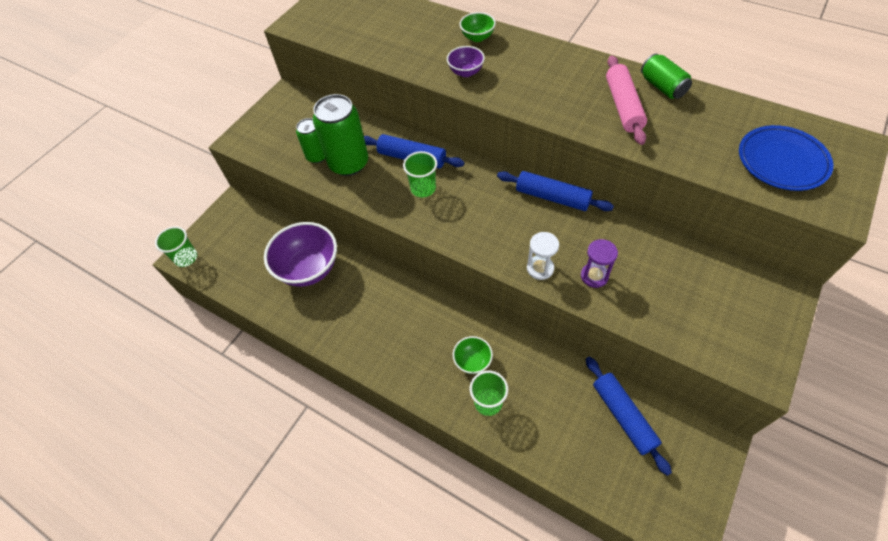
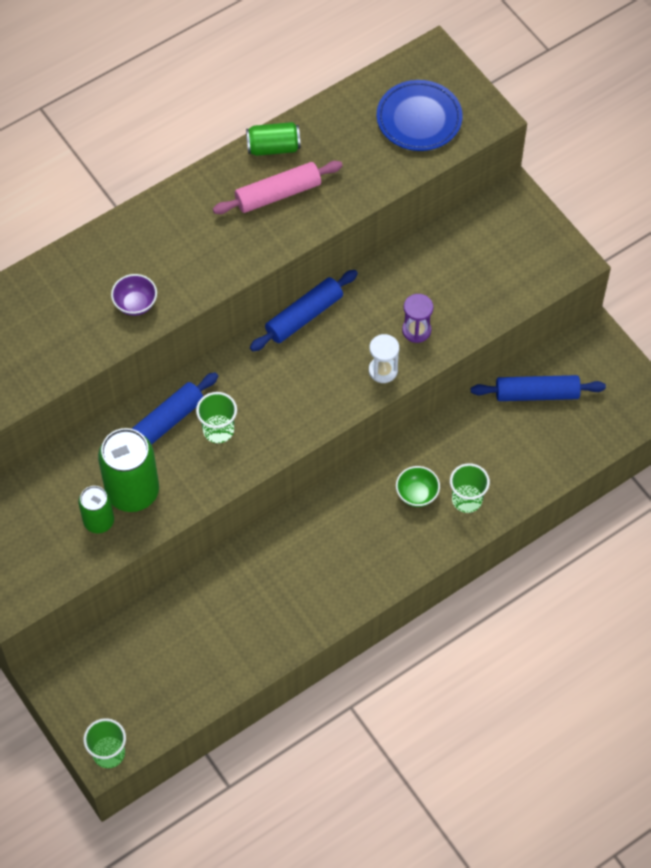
camera: 70 degrees left, 5 degrees up
(309, 269) = (209, 615): purple bowl -> none
(477, 37) = (84, 267): green bowl -> none
(623, 106) = (278, 194): pink rolling pin -> pink rolling pin turned 45 degrees counterclockwise

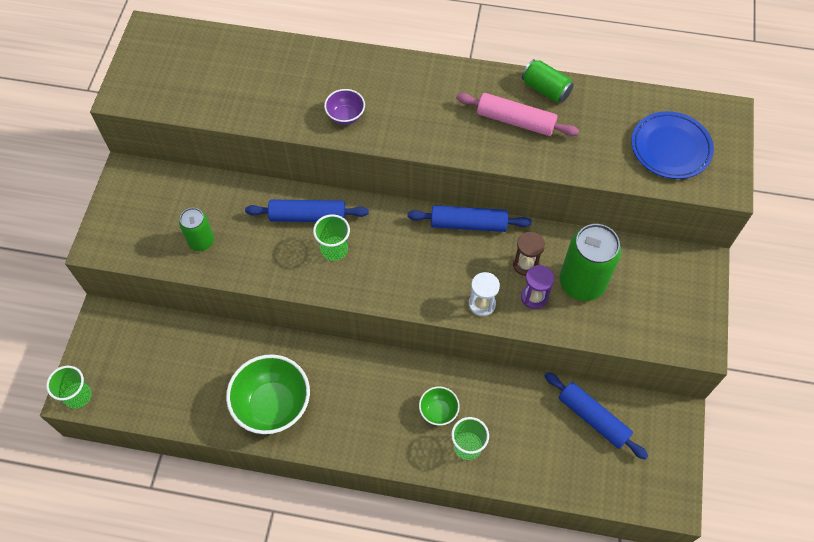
camera: 45 degrees right, 0 degrees up
(132, 491) = (241, 241): green can -> green can (582, 283)
(282, 609) = (273, 405): none -> green bowl
(383, 310) = (525, 264): none -> brown hourglass

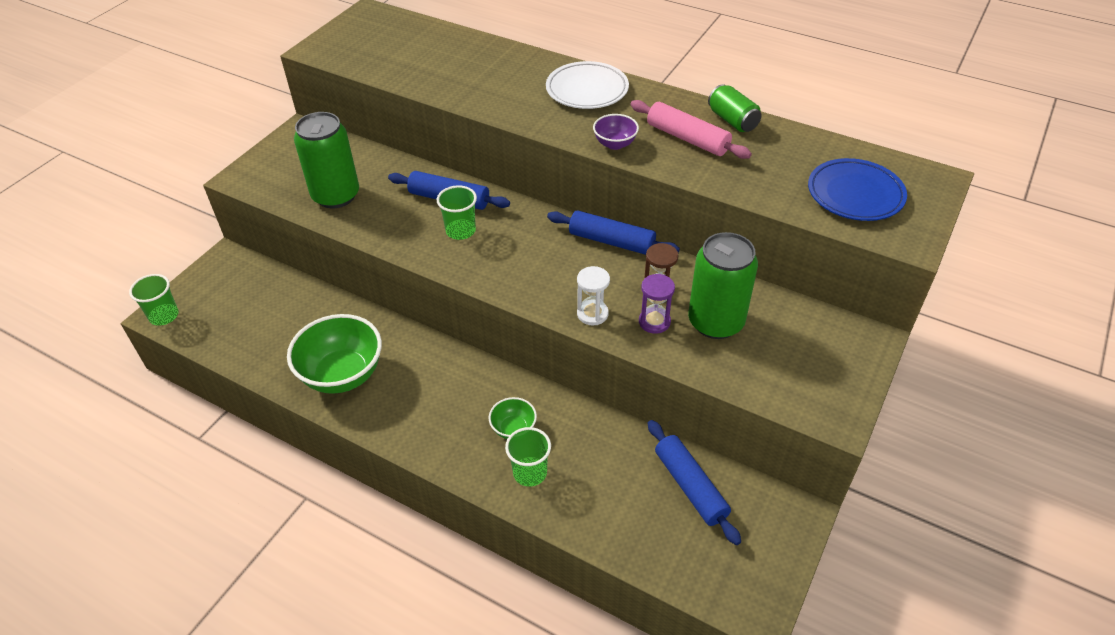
camera: 20 degrees right, 15 degrees down
(201, 241) = (336, 196): green can -> green can, size x1.73
(345, 116) = (513, 102): purple bowl -> purple bowl (615, 144)
(406, 84) = (587, 90): none -> white plate

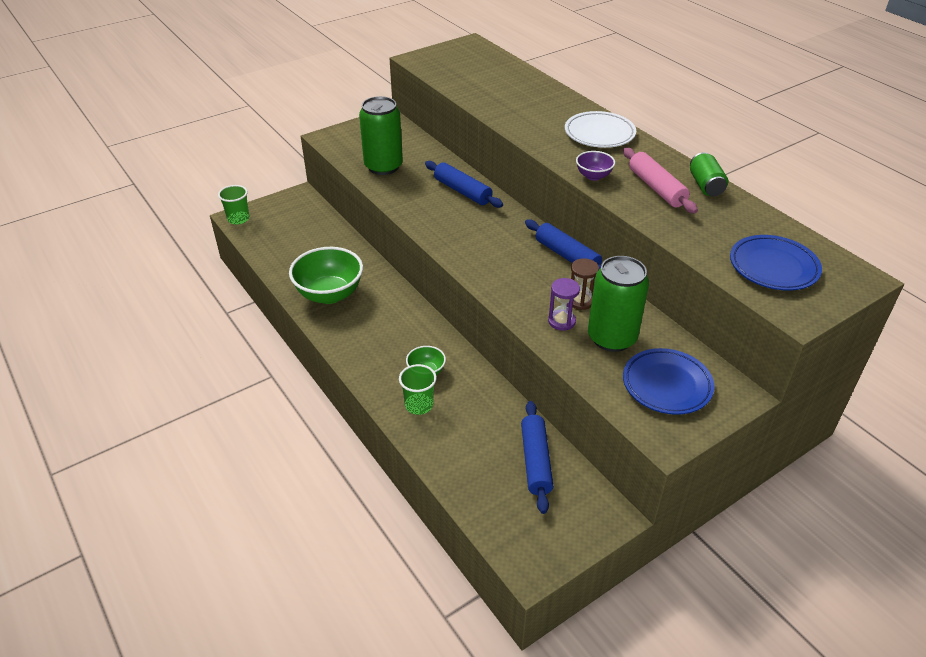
camera: 25 degrees right, 5 degrees down
(460, 231) = (456, 215): green cup -> none
(592, 314) = (516, 300): white hourglass -> none
(800, 355) = (667, 385): none -> blue plate

